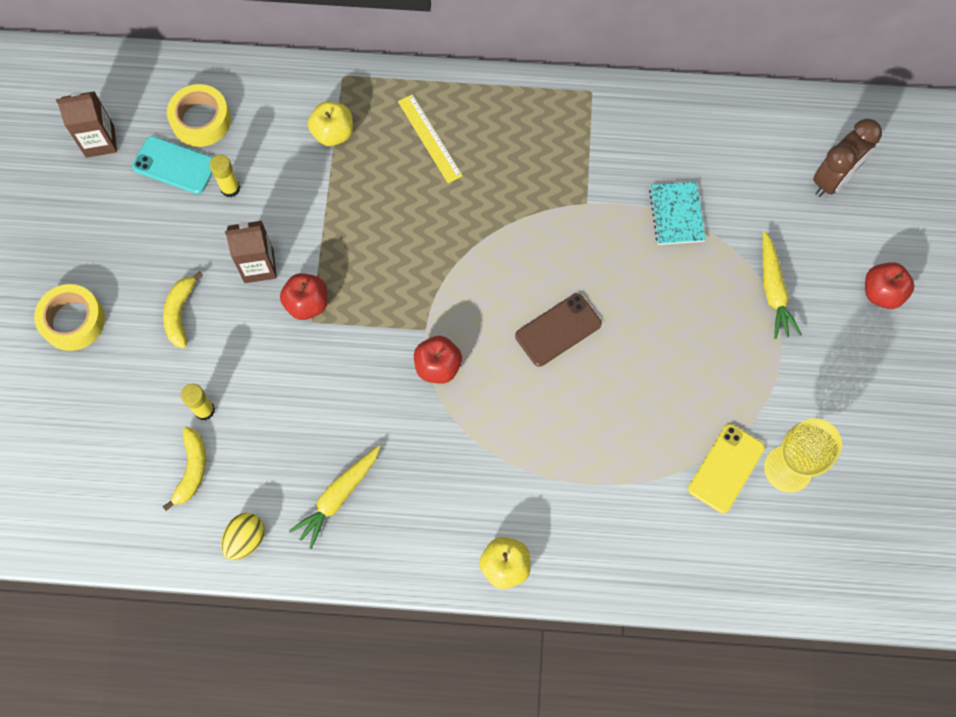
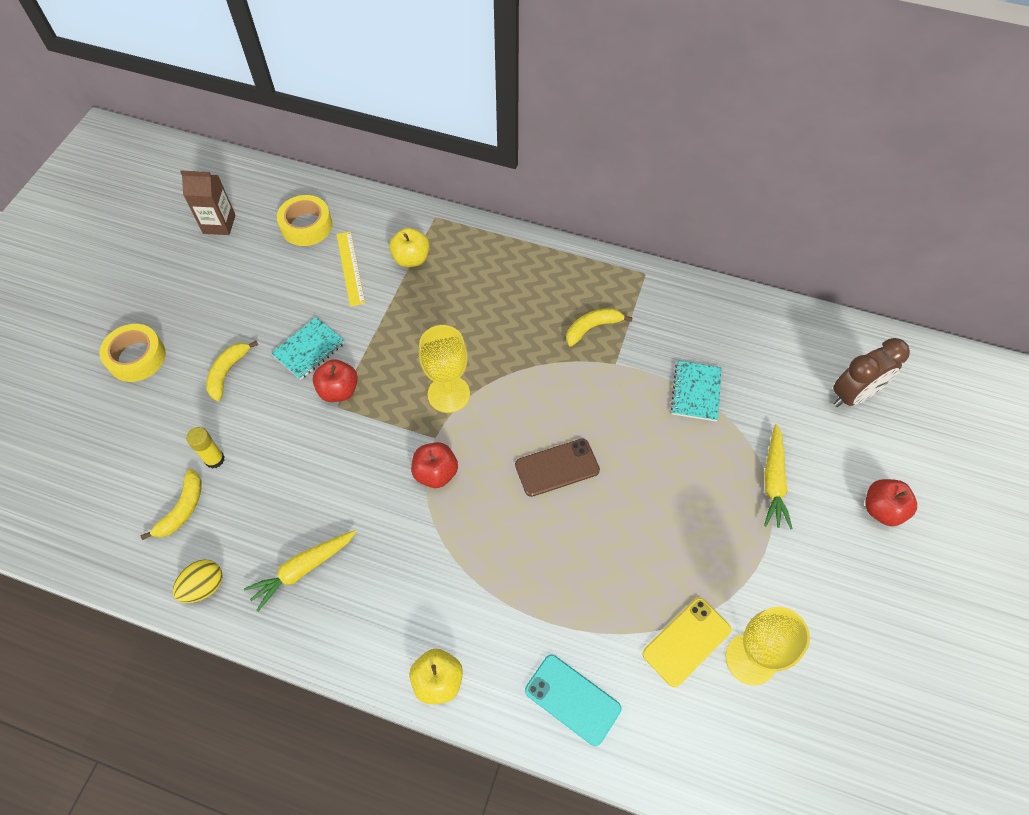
camera: 15 degrees right, 10 degrees down
(175, 165) = (271, 255): turquoise phone -> turquoise phone (572, 699)
(230, 188) = (309, 282): yellow glue stick -> none
(258, 266) = (309, 349): brown carton -> turquoise notebook
(424, 279) = (448, 394): none -> yellow goblet
(429, 138) = (492, 280): yellow ruler -> yellow ruler (350, 268)
(552, 168) = (592, 328): none -> yellow banana

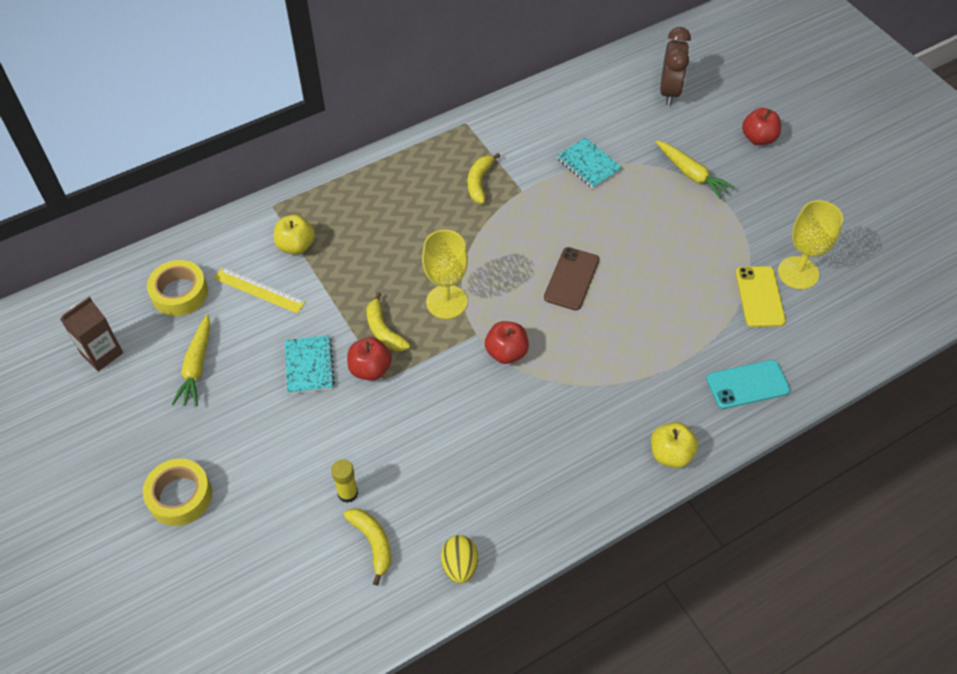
camera: 50 degrees left, 5 degrees down
(228, 372) = (270, 436): yellow banana -> yellow banana (383, 330)
(303, 569) = (507, 488): yellow carrot -> yellow carrot (197, 366)

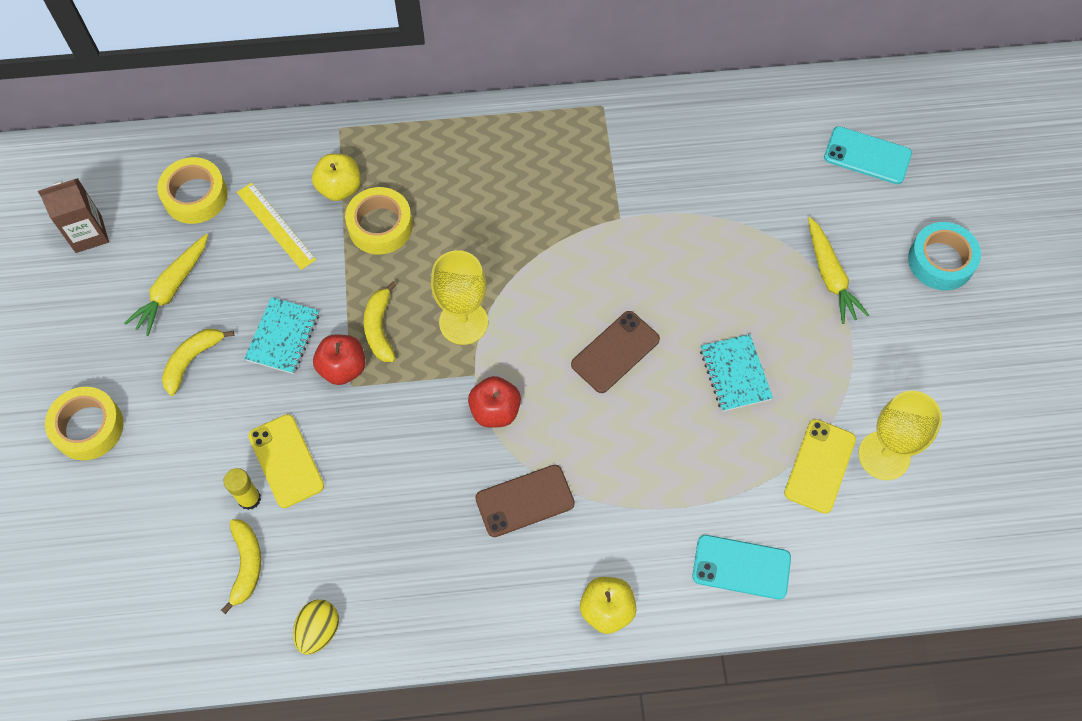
camera: 25 degrees right, 10 degrees up
(343, 260) = (380, 226): none -> yellow tape
(362, 453) = (286, 461): none -> yellow phone
(479, 182) = (577, 188): yellow banana -> yellow banana (192, 360)
(565, 405) = (525, 501): none -> brown phone
(588, 165) = (715, 215): turquoise notebook -> turquoise notebook (735, 374)
(669, 92) = (867, 156): brown clock -> turquoise phone
(758, 138) = (940, 261): red apple -> turquoise tape

